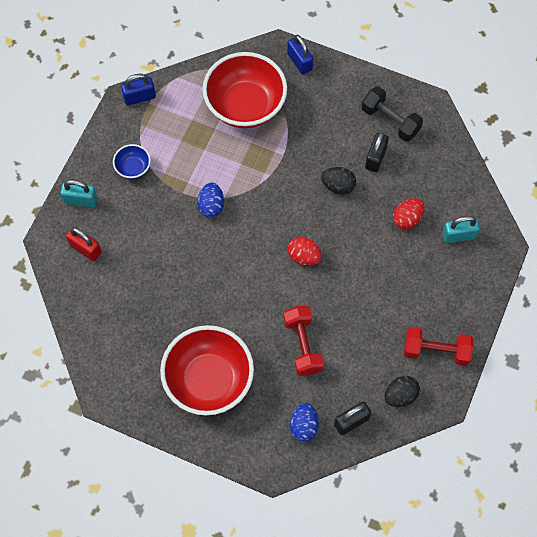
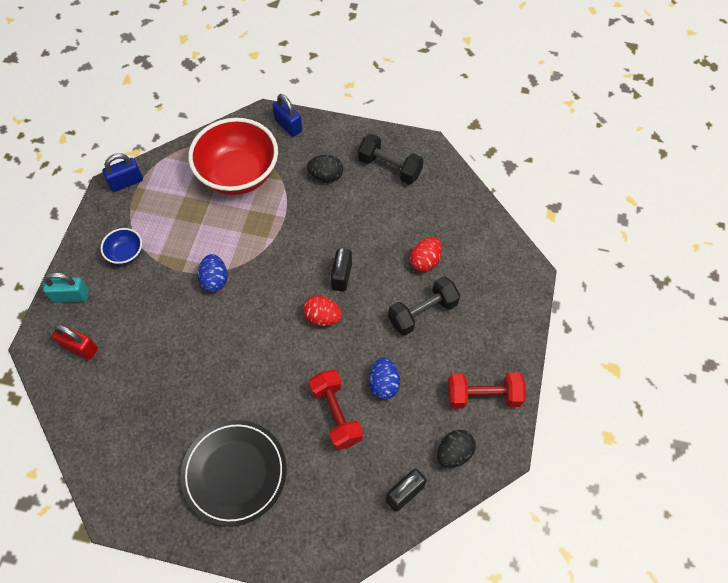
camera: 10 degrees left, 5 degrees down
(208, 380) = (234, 473): red bowl -> black plate
(304, 426) = (351, 508): blue egg -> blue egg (384, 384)
(338, 186) = (347, 239): black egg -> black egg (326, 176)
(375, 158) = (381, 206): black padlock -> black padlock (341, 276)
(396, 267) = (422, 312): none -> black dumbbell
(458, 235) = (482, 270): turquoise padlock -> none

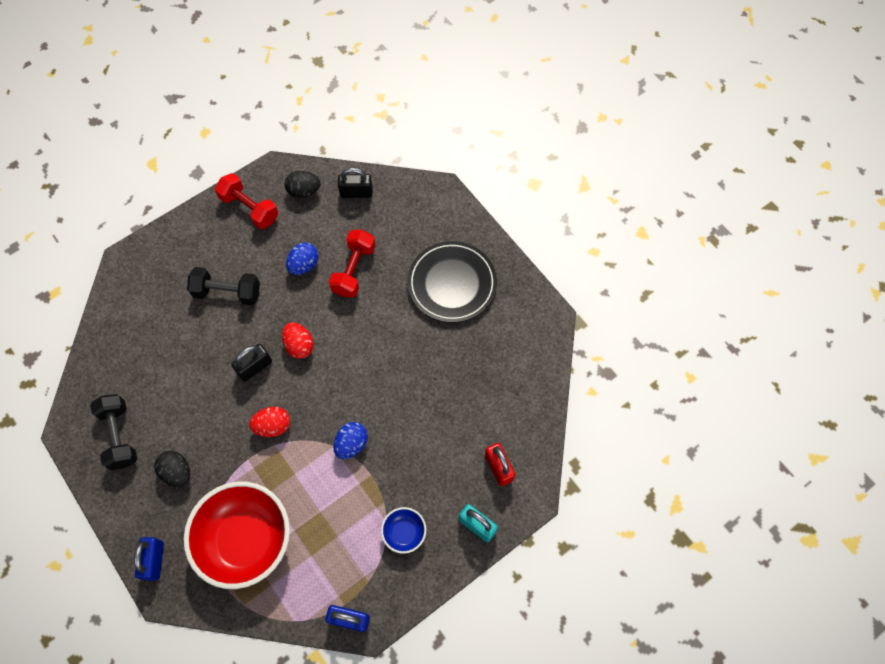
camera: 140 degrees left, 5 degrees up
(425, 261) = (184, 329): red egg -> red egg (273, 426)

